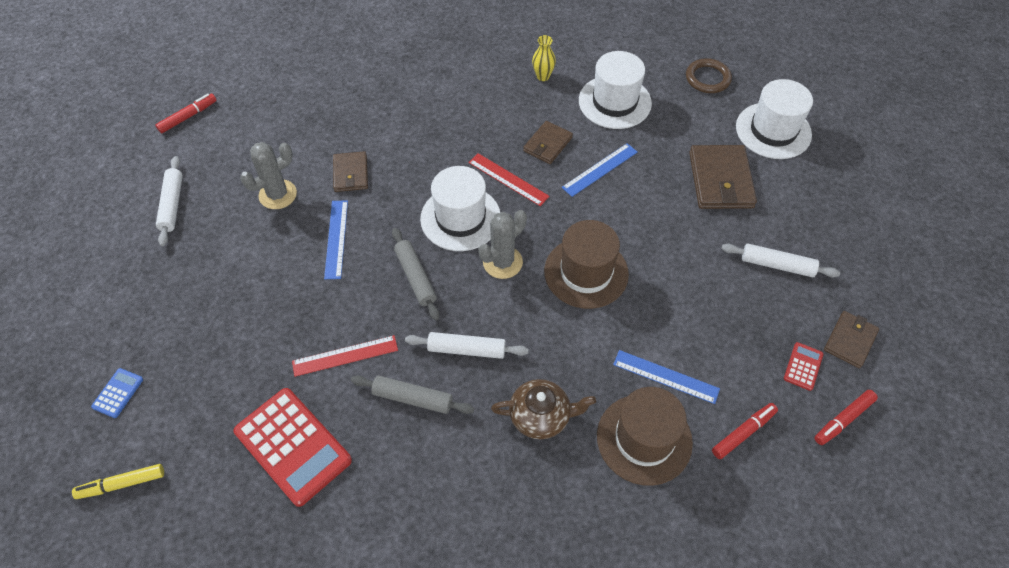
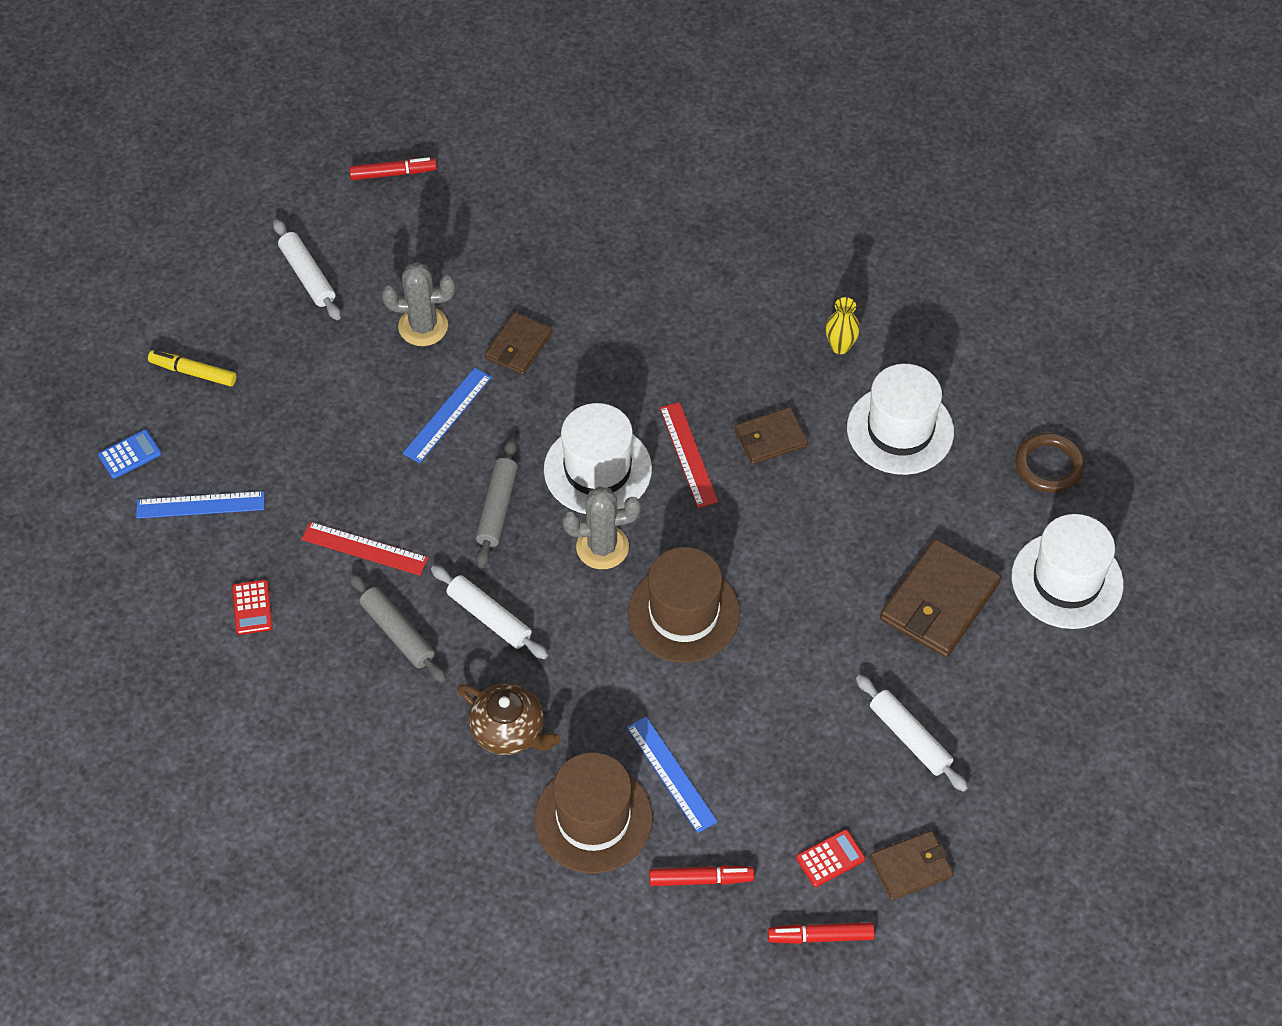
camera: 35 degrees right, 0 degrees up
(122, 484) = (80, 546): yellow marker -> yellow marker (193, 372)
(172, 205) = (307, 276): white rolling pin -> white rolling pin turned 60 degrees counterclockwise
(292, 446) = (252, 607): red calculator -> red calculator, size x0.44
(600, 170) = (805, 505): blue ruler -> blue ruler (200, 505)

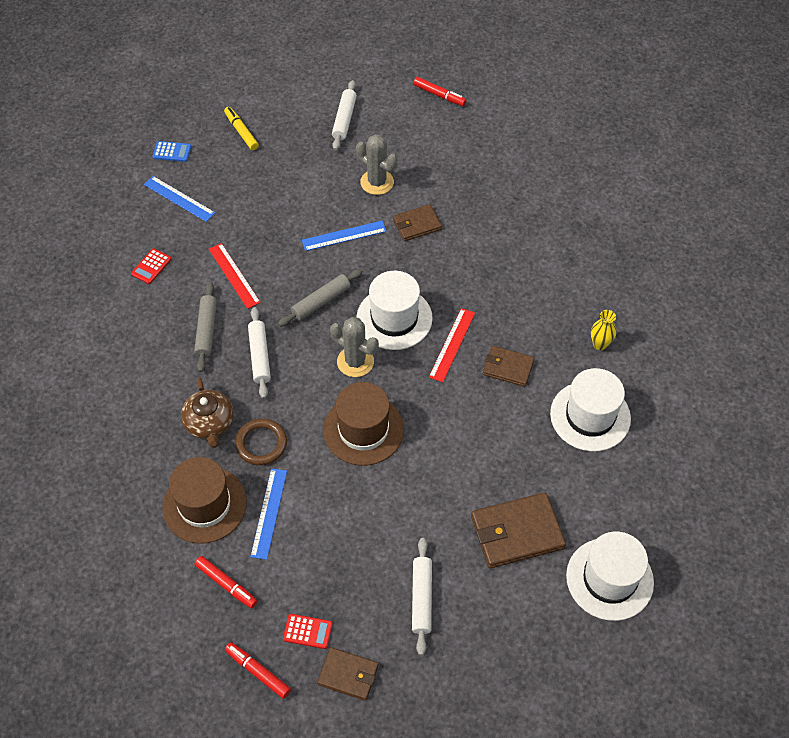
camera: 40 degrees right, 0 degrees up
(1049, 465) = (664, 502): brown ring -> brown ring (261, 443)

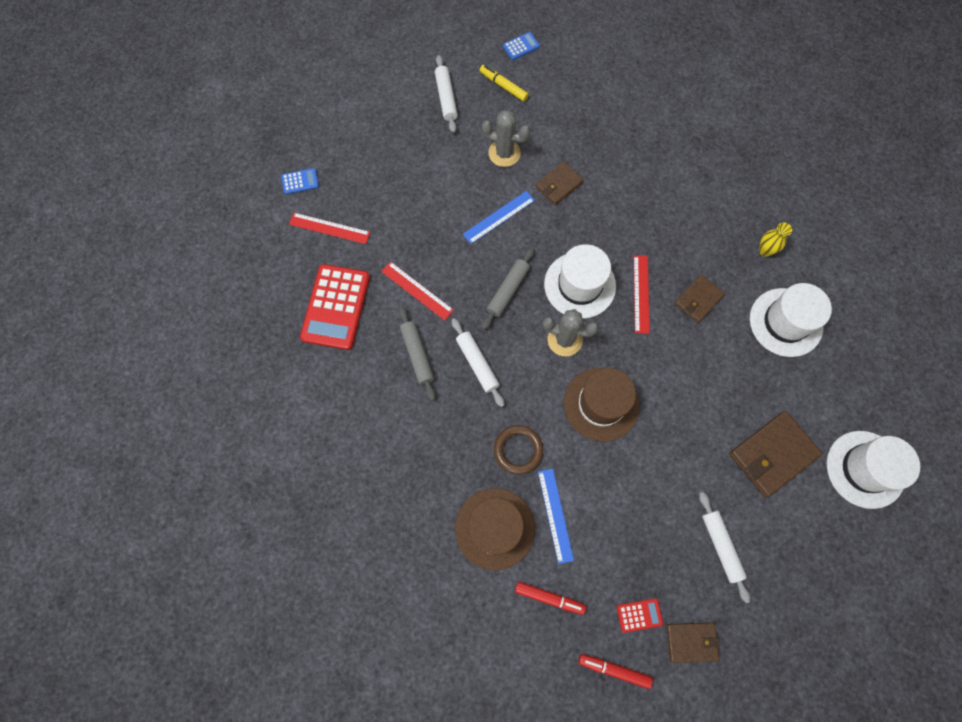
camera: 20 degrees left, 15 degrees up
(151, 266) = (336, 307): red calculator -> red calculator, size x2.26
(179, 199) = (329, 228): blue ruler -> red ruler
(210, 423) = (463, 447): brown teapot -> none
(241, 131) = (356, 139): yellow marker -> yellow marker (503, 86)
(439, 95) = (521, 46): red marker -> blue calculator
(508, 367) = (698, 300): brown wallet -> brown wallet turned 45 degrees counterclockwise

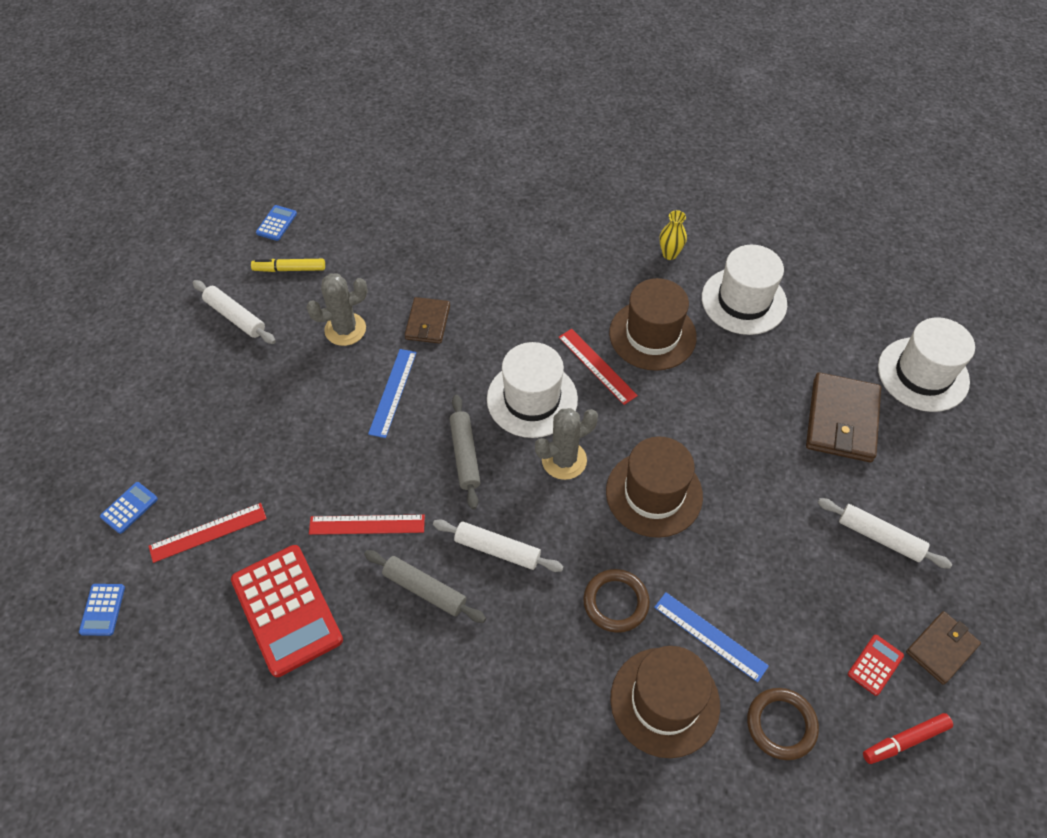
camera: 40 degrees left, 15 degrees down
(245, 232) = (102, 610): none -> blue calculator
(549, 598) = (781, 725): red marker -> brown ring
(698, 300) = (652, 335): brown wallet -> brown hat

